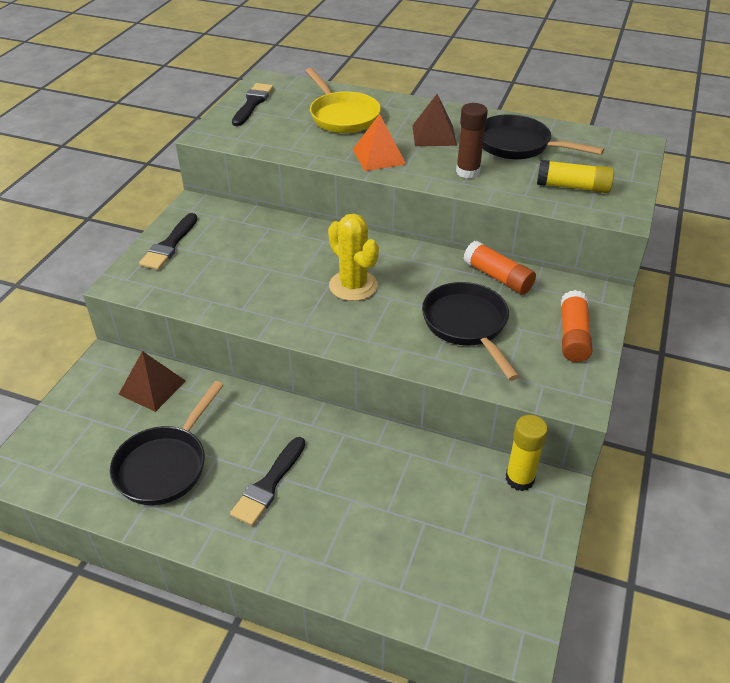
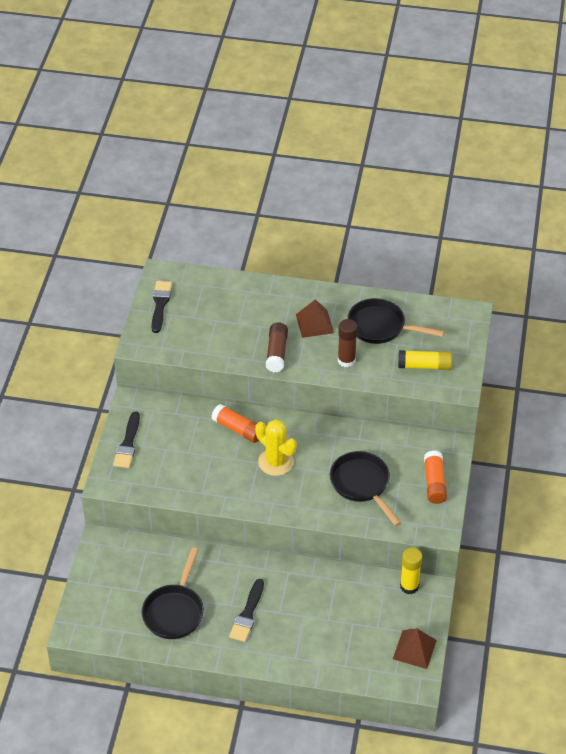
camera: 10 degrees left, 5 degrees up
(152, 387) = (143, 557): brown pyramid -> brown pyramid (414, 649)
(342, 116) = (237, 310): yellow pan -> none
(379, 156) = (277, 353): orange pyramid -> brown glue stick
(498, 277) = (378, 440): orange glue stick -> orange glue stick (238, 429)

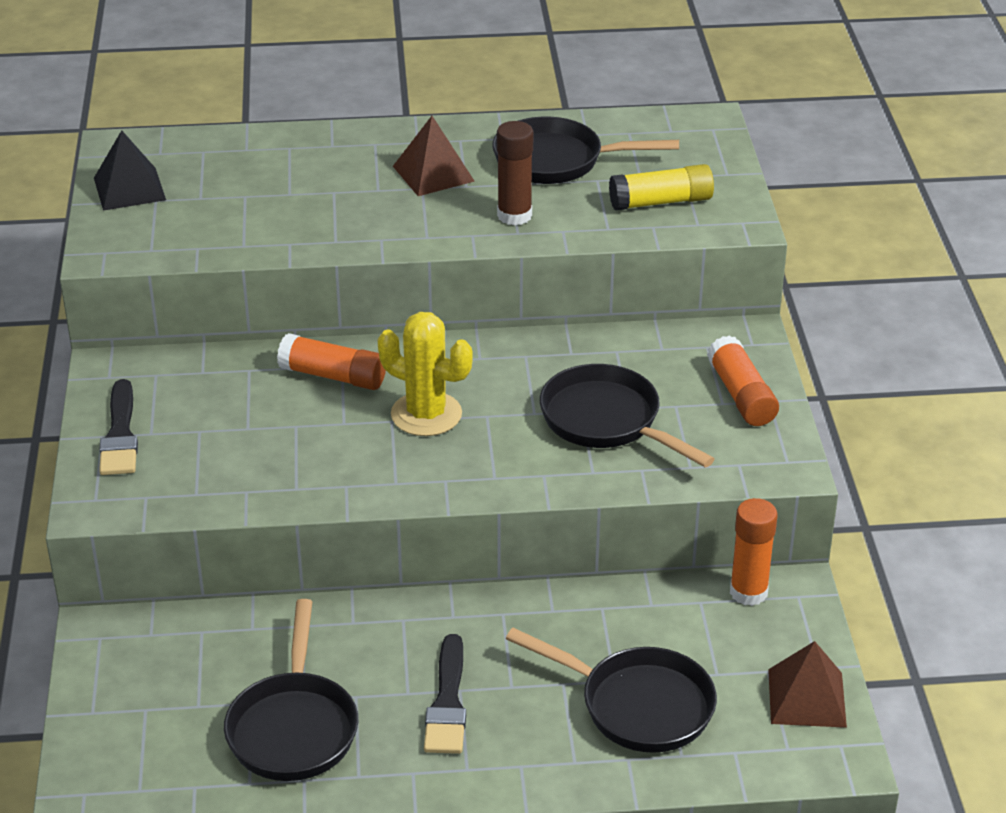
camera: 15 degrees left, 10 degrees down
(160, 304) = (129, 188): black brush -> black pyramid
(277, 353) = (379, 224): brown glue stick -> none
(334, 635) = (638, 705): none -> black pan
(409, 586) = (748, 592): yellow glue stick -> orange glue stick

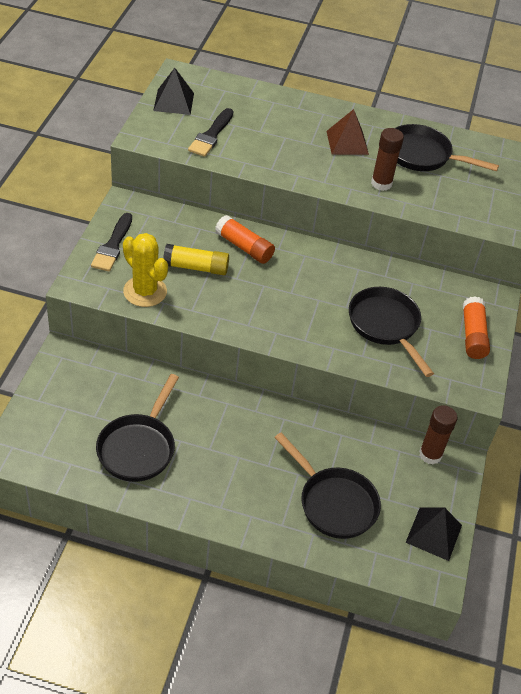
camera: 15 degrees right, 10 degrees up
(426, 414) = (285, 288): yellow cactus -> yellow cactus (145, 291)
(447, 702) = (228, 462): black brush -> black brush (211, 135)
(661, 202) = (472, 201): yellow glue stick -> yellow glue stick (196, 267)
(748, 592) = (430, 454): orange glue stick -> brown glue stick
(806, 698) = (433, 533): brown pyramid -> black pyramid

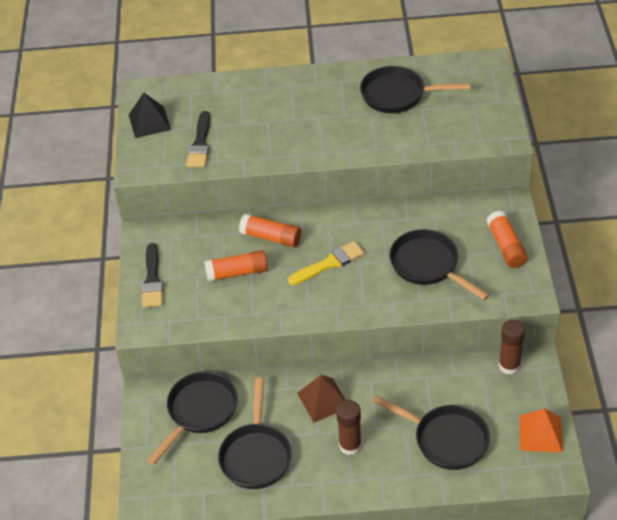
camera: 10 degrees left, 0 degrees up
(104, 387) = (199, 412): none -> black pan
(145, 291) = (203, 312): yellow cactus -> none
(196, 267) = (237, 272): yellow glue stick -> orange glue stick
(289, 290) = (329, 263): none -> yellow brush
(347, 142) = (325, 106): brown pyramid -> brown pyramid (323, 400)
(381, 183) = (373, 136): brown glue stick -> brown glue stick (350, 445)
(433, 533) = (540, 433): black pyramid -> orange pyramid

